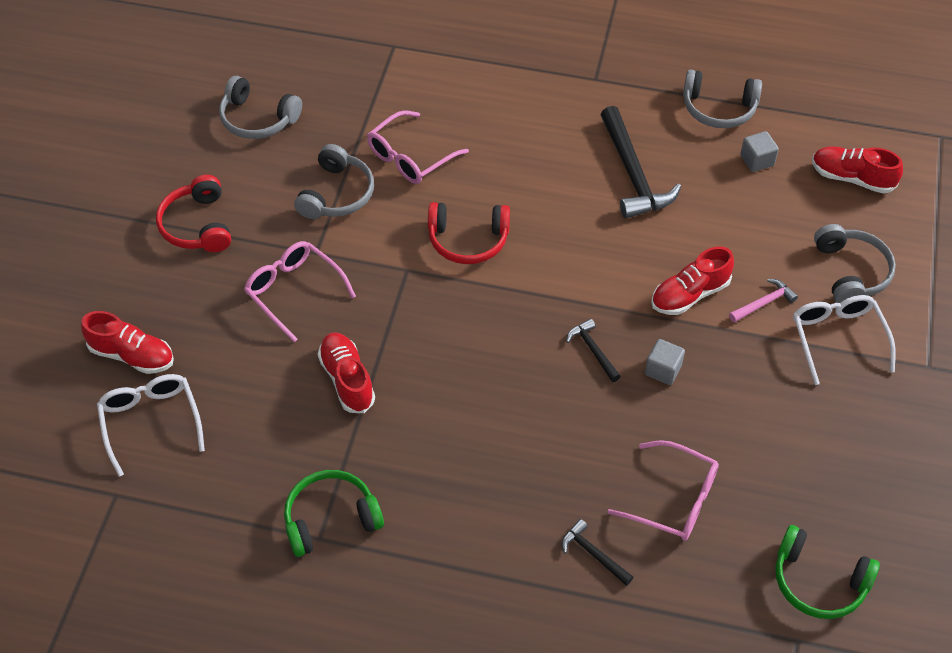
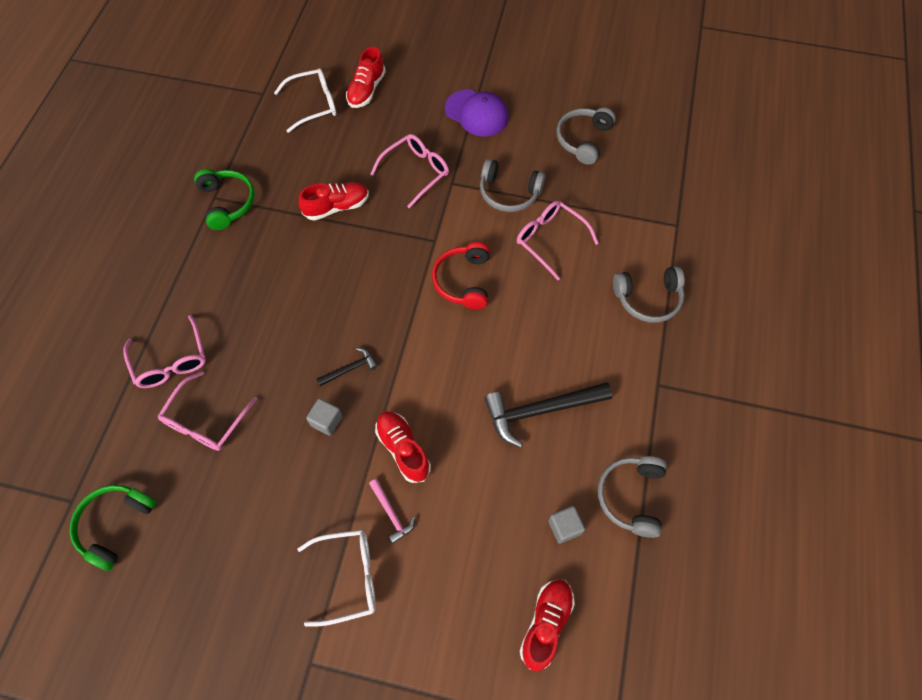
camera: 90 degrees right, 10 degrees up
(197, 225) = (477, 113): red headphones -> purple cap
(593, 554) = (171, 361): black hammer -> pink glasses
(851, 272) = (424, 603): grey headphones -> grey headphones (648, 299)

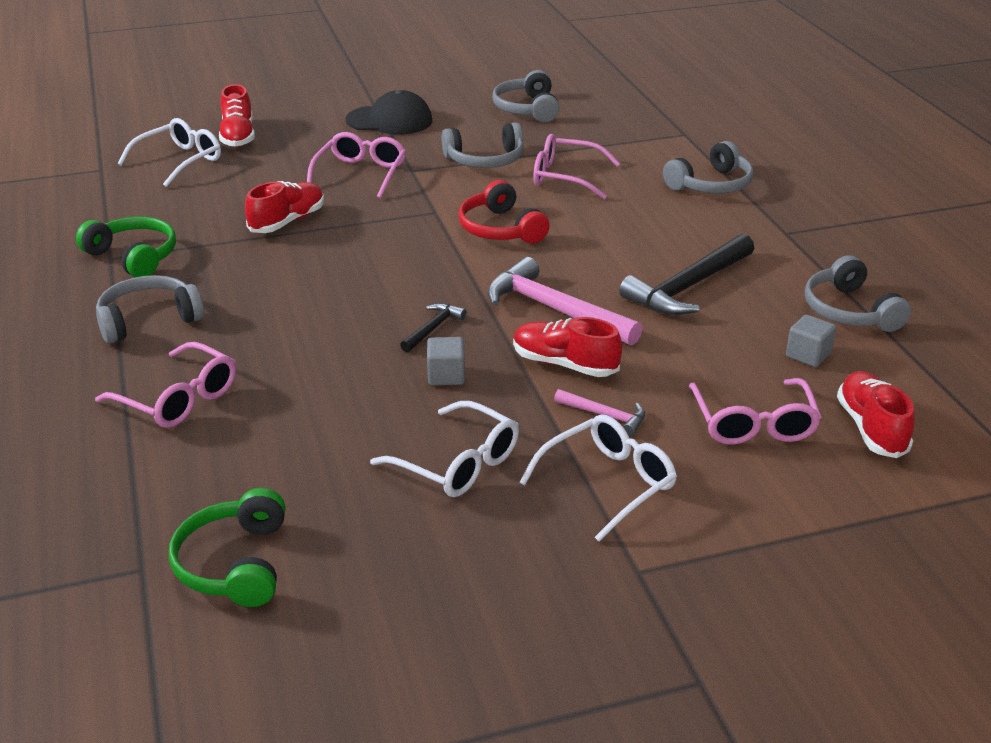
camera: 30 degrees left, 30 degrees down
(199, 274) = (148, 320): none -> grey headphones
(206, 420) = (280, 429): pink glasses -> pink glasses (753, 423)
(278, 508) = (457, 463): none -> white glasses
(436, 389) = (555, 310): none -> pink hammer
(477, 113) = (389, 120): purple cap -> black cap

